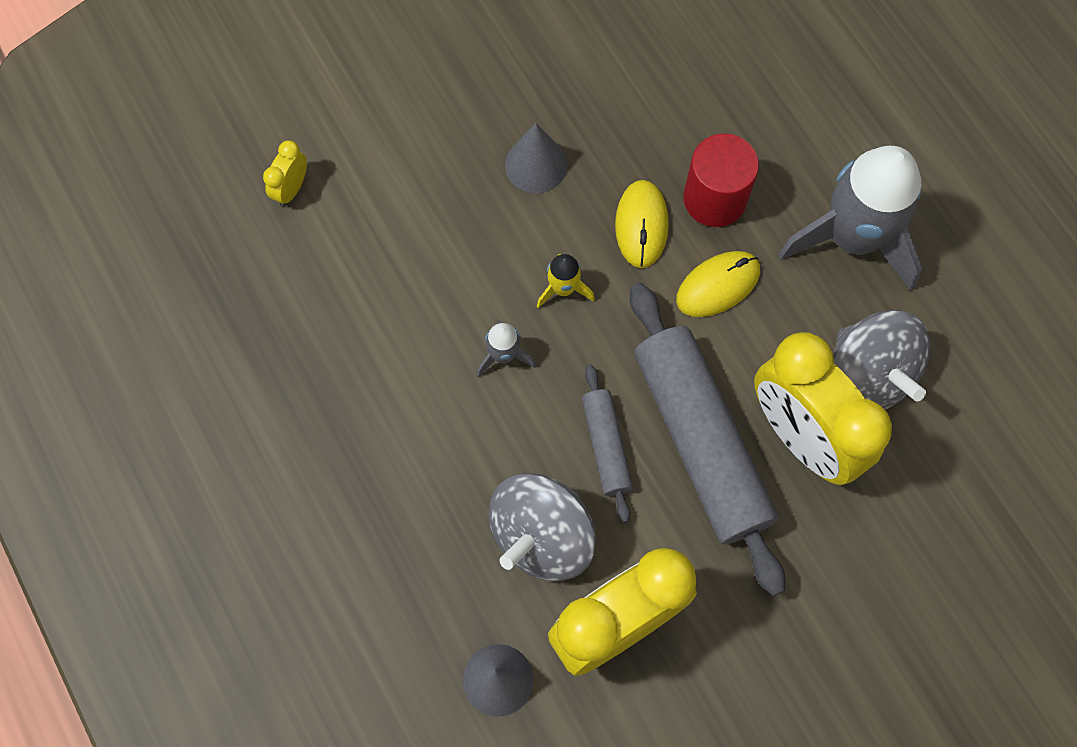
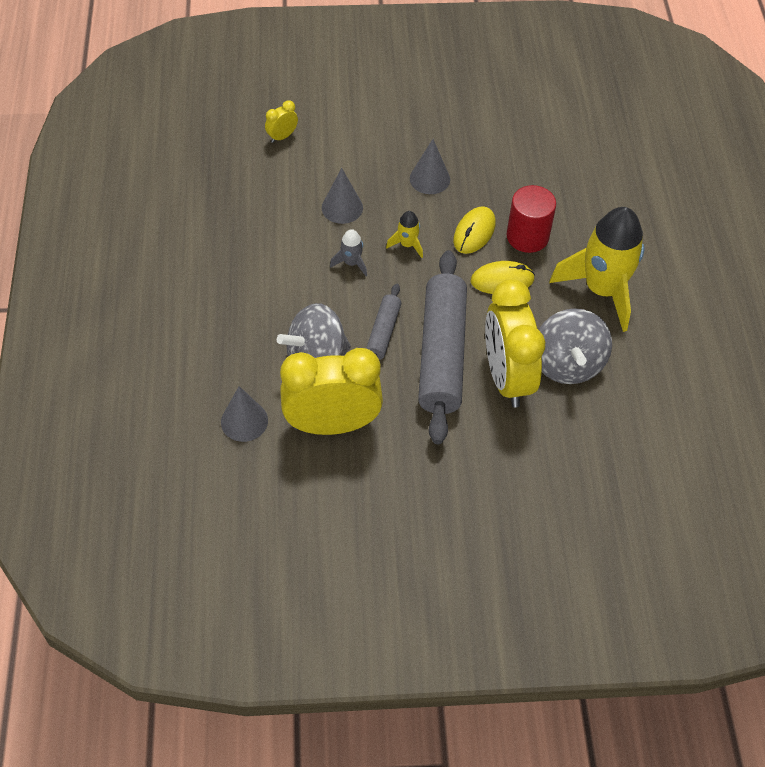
camera: 25 degrees right, 15 degrees down
(441, 270) = (342, 207): none -> grey cone
(852, 238) = (602, 290): grey rocket -> yellow rocket

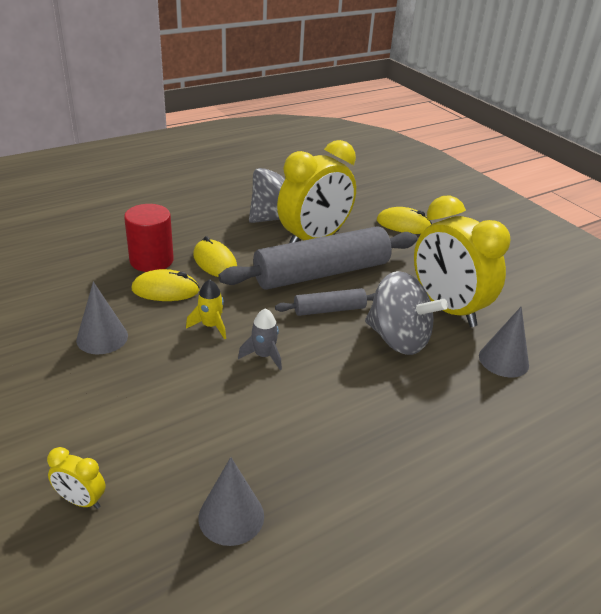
camera: 120 degrees left, 20 degrees down
(342, 207) = (187, 390): grey cone -> grey cone (231, 516)
(498, 482) = (404, 225): none -> yellow mouse
(602, 290) = (189, 216): yellow rocket -> none

